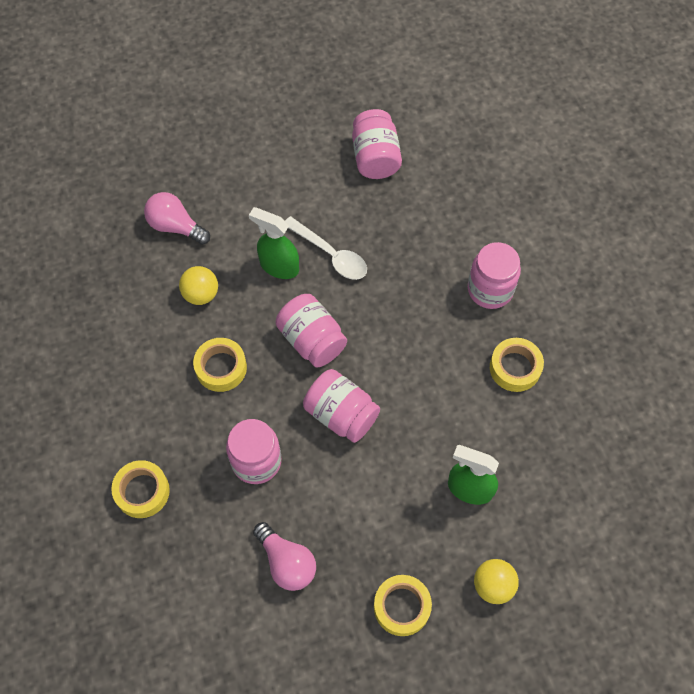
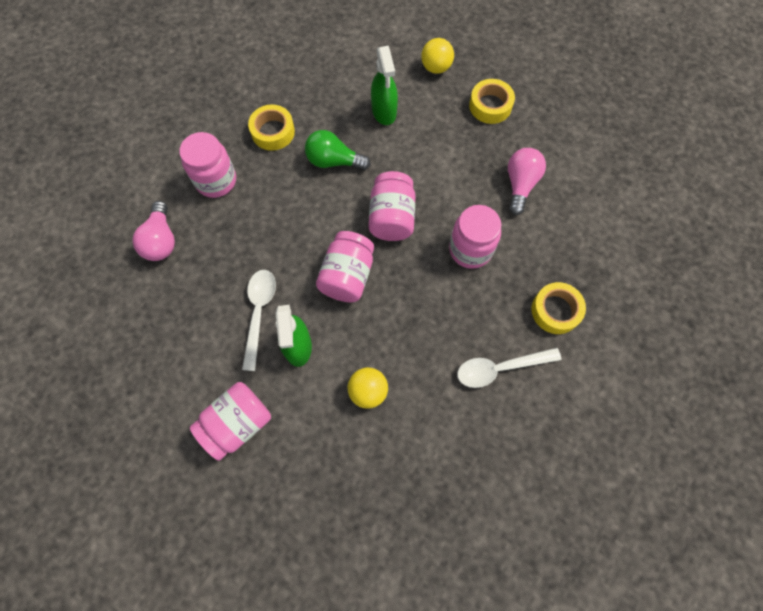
camera: 125 degrees left, 5 degrees up
(135, 405) = (500, 368): none -> white spoon
(175, 226) = (317, 467): pink light bulb -> pink light bulb (161, 240)
(221, 368) = (420, 326): yellow tape -> none
(375, 157) = (133, 341): pink jar -> pink jar (237, 423)
(441, 402) = (334, 161): none -> green light bulb

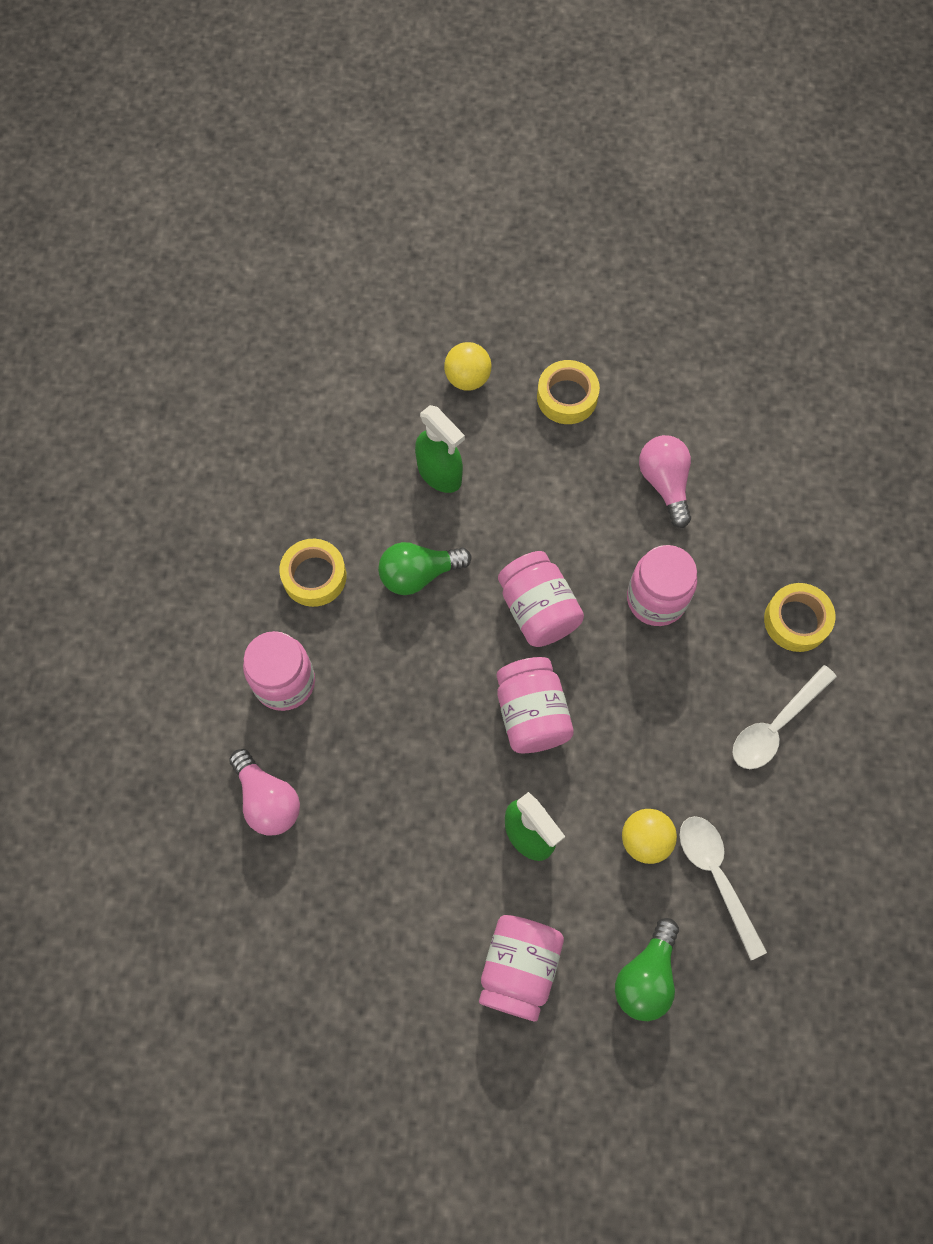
camera: 30 degrees left, 0 degrees up
(259, 313) = (454, 821): white spoon -> white spoon (716, 876)
(313, 477) = (646, 976): none -> green light bulb

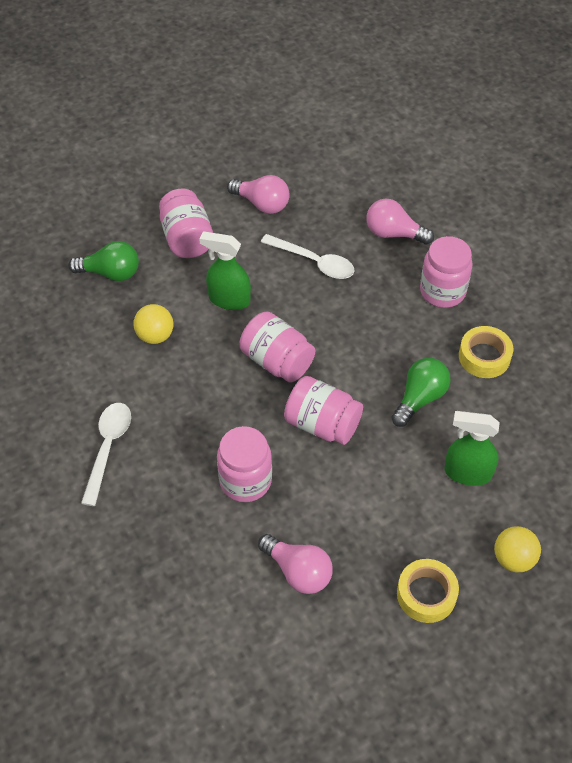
camera: 145 degrees right, 15 degrees down
(387, 963) = (262, 204): none -> pink light bulb
(646, 976) = (110, 273): green light bulb -> green light bulb turned 105 degrees clockwise
(716, 876) = (98, 341): white spoon -> white spoon (314, 262)
(796, 621) = (132, 528): yellow tape -> none

